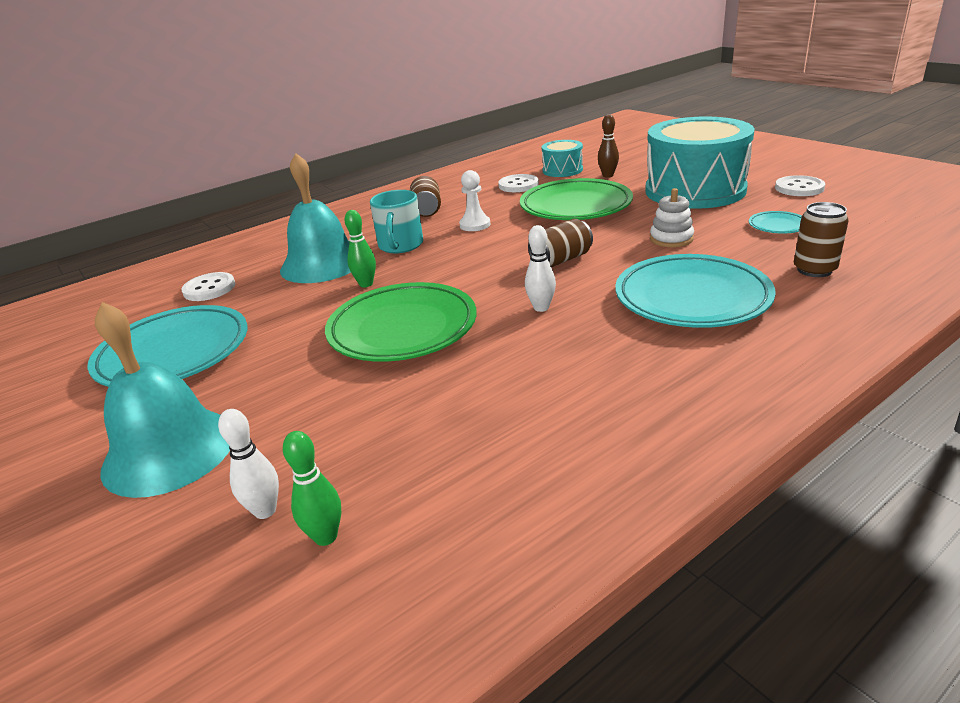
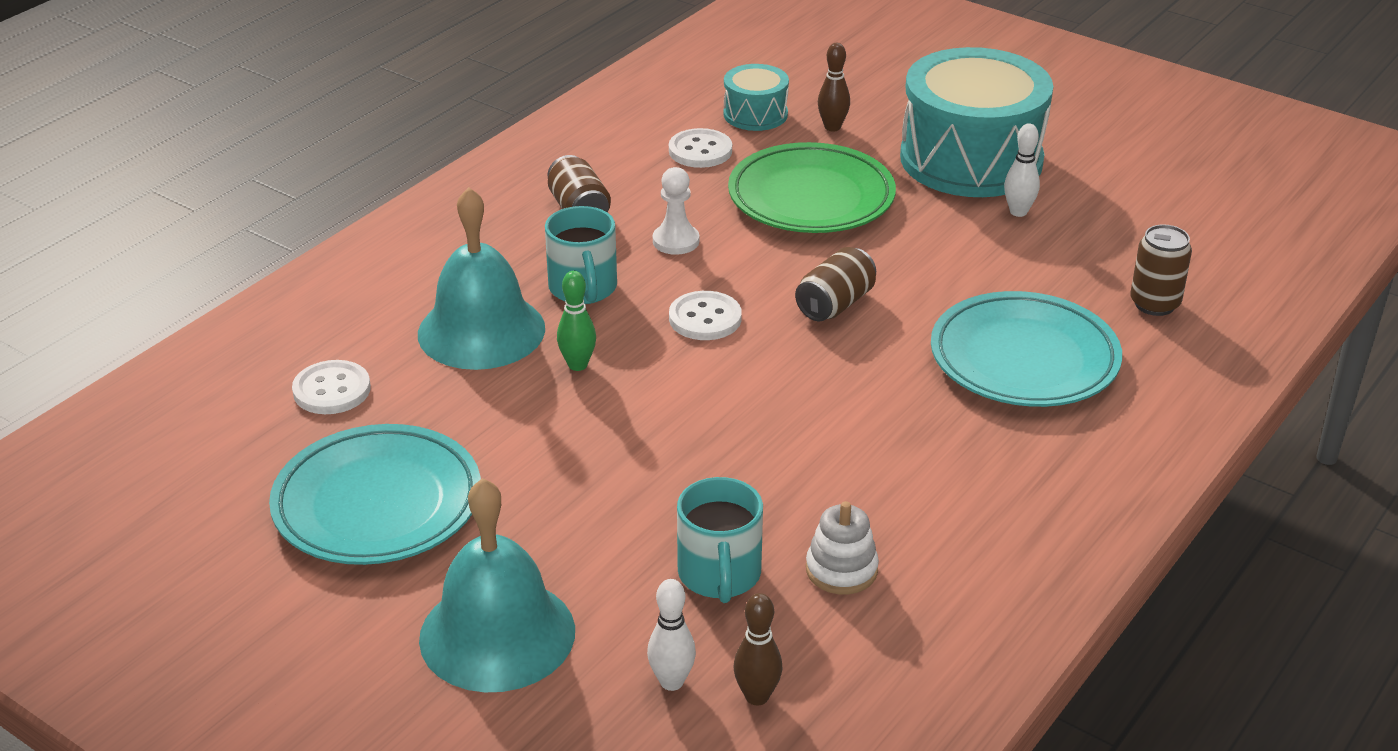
camera: 20 degrees left, 5 degrees up
(326, 537) = (757, 696): green bowling pin -> brown bowling pin
(365, 427) = (719, 575): none -> turquoise mug
(403, 329) = (680, 436): green plate -> none
(541, 308) = (845, 387): white bowling pin -> white bowling pin (1018, 212)
(671, 239) = (968, 258): white stacking toy -> white stacking toy (841, 570)
(777, 226) = (1097, 229): turquoise plate -> none
(799, 188) = (1110, 152): white button -> white button (705, 318)

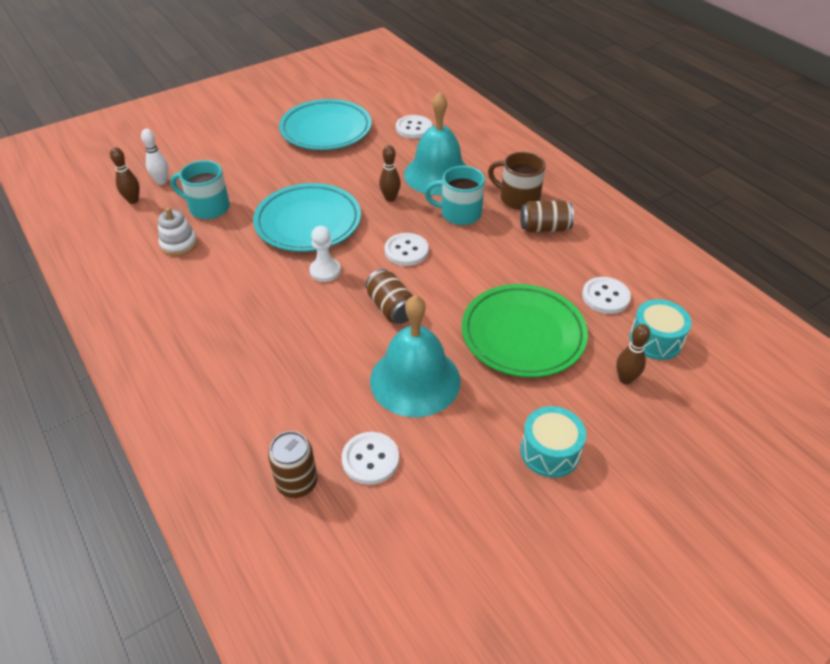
camera: 110 degrees right, 10 degrees up
(497, 634) = (226, 146): turquoise bell -> turquoise bell (415, 380)
(514, 242) = (518, 198): none -> brown mug
(577, 365) = (390, 198): green bowling pin -> brown bowling pin
(676, 241) = (493, 258): white pawn -> white pawn (325, 271)
(971, 159) = (549, 451): turquoise drum -> turquoise drum, size x0.47
(1018, 212) = (458, 450): white bowling pin -> none
(1024, 359) = (284, 377): turquoise plate -> turquoise plate (308, 222)
(1080, 264) = (370, 459): none -> white button

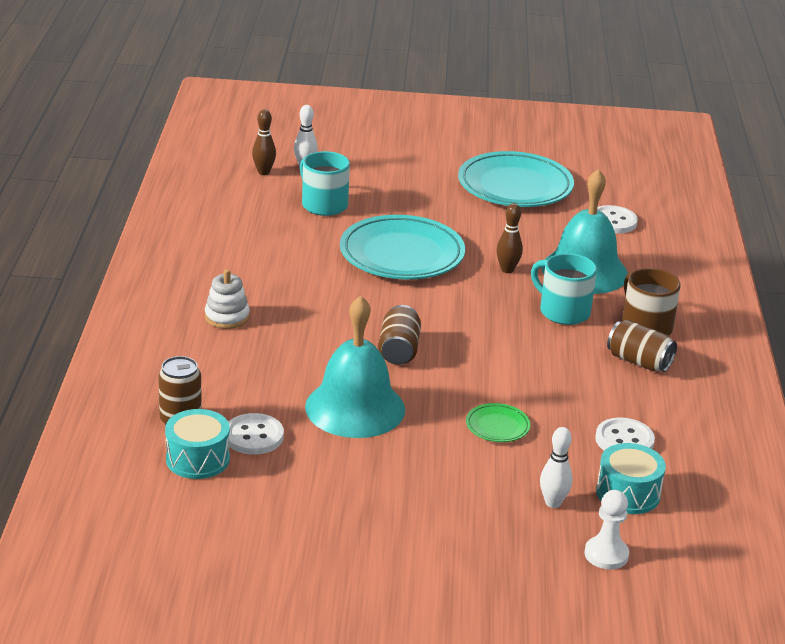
camera: 35 degrees right, 15 degrees down
(179, 244) = (267, 222): white stacking toy -> white stacking toy (227, 317)
(325, 271) = (372, 297): white pawn -> white pawn (606, 554)
(406, 251) = (468, 316): white button -> none
(523, 335) = (497, 426): green plate -> green plate, size x0.44
(549, 451) = (410, 509): turquoise drum -> turquoise drum (197, 459)
(625, 379) = (553, 503): brown bowling pin -> white bowling pin

